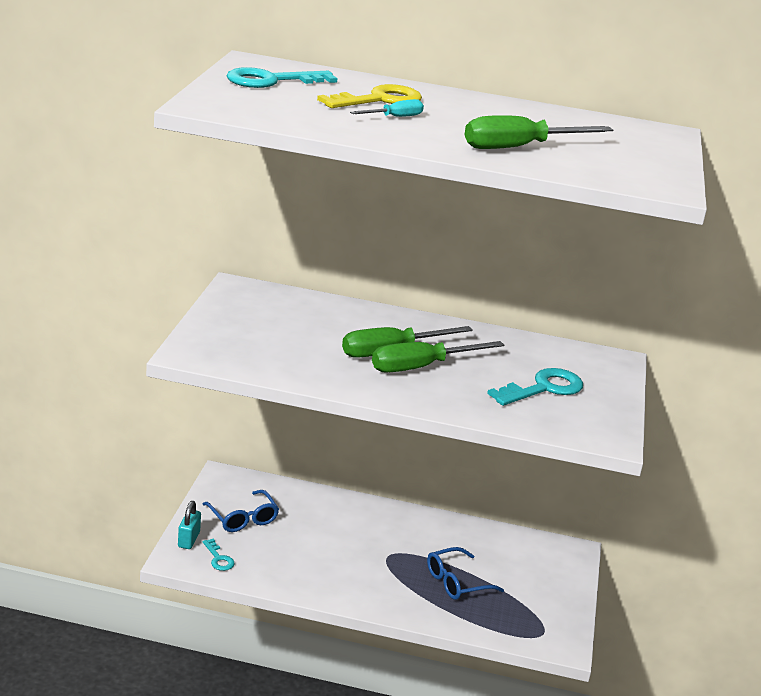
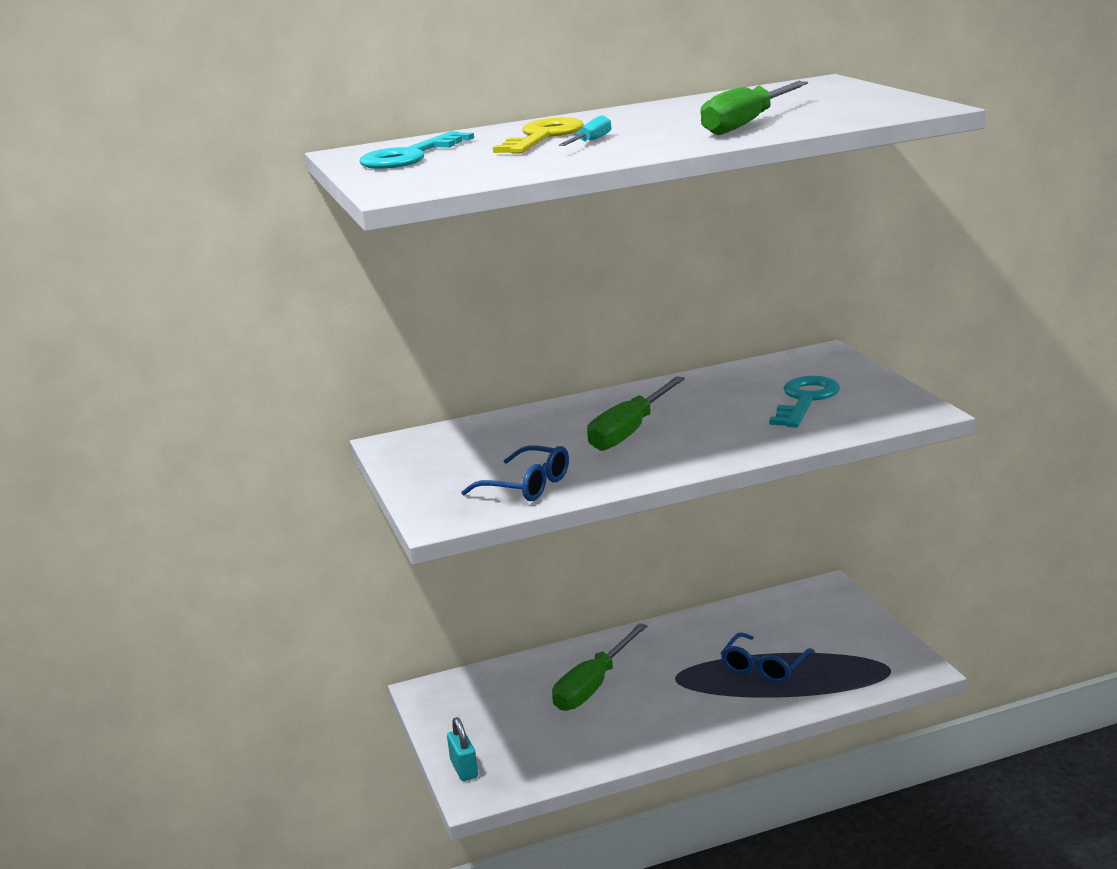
camera: 25 degrees left, 5 degrees down
(218, 558) = (517, 769): turquoise key -> none
(243, 518) = (494, 720): blue glasses -> blue glasses (527, 486)
(421, 367) = (676, 431): green screwdriver -> green screwdriver (593, 686)

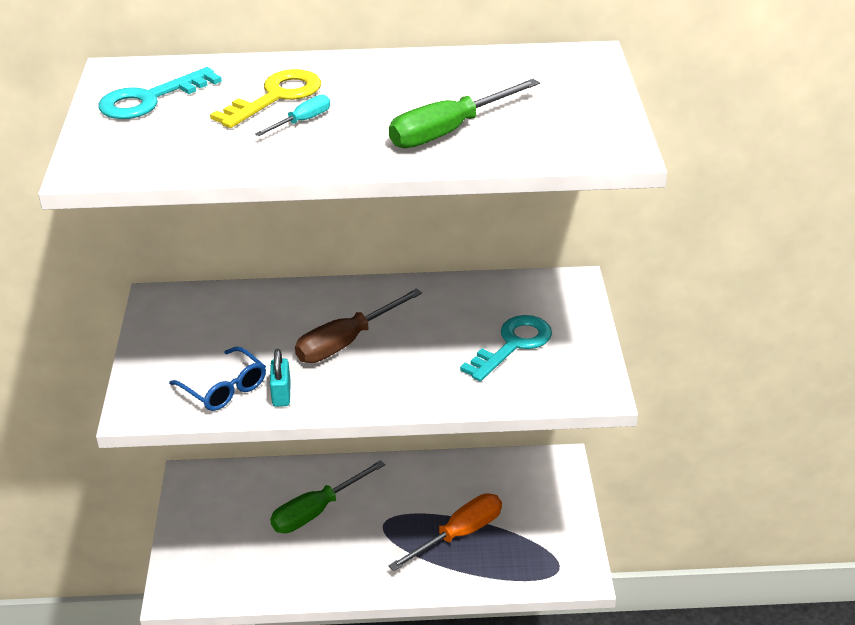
camera: 15 degrees right, 15 degrees up
(464, 769) = (178, 566): turquoise padlock -> turquoise padlock (281, 394)
(630, 431) = (346, 342): green screwdriver -> brown screwdriver
(764, 667) = (459, 534): blue glasses -> orange screwdriver

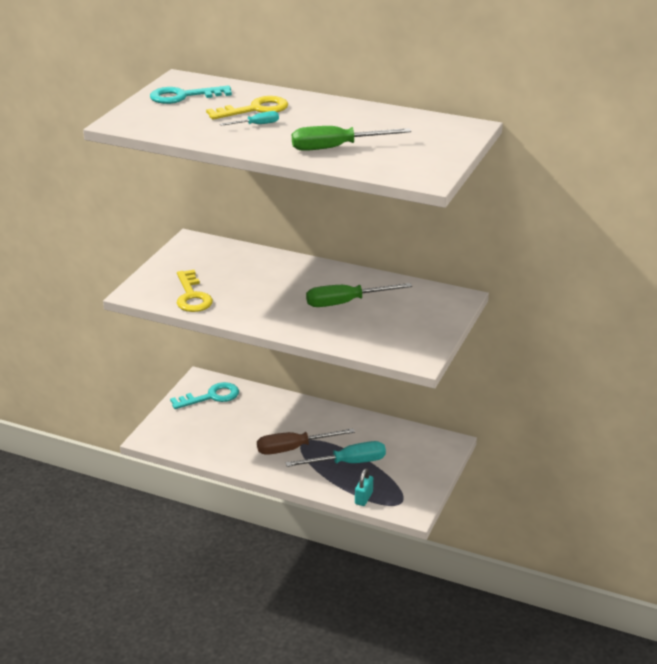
camera: 25 degrees right, 5 degrees down
(224, 388) = (192, 296): blue glasses -> yellow key
(281, 394) = (222, 308): turquoise padlock -> turquoise padlock (363, 498)
(316, 511) = (265, 422): green screwdriver -> green screwdriver (345, 303)
(346, 342) = (284, 291): brown screwdriver -> brown screwdriver (293, 448)
(459, 534) = (348, 463): orange screwdriver -> turquoise screwdriver
(513, 345) = (387, 320): turquoise key -> turquoise key (211, 397)

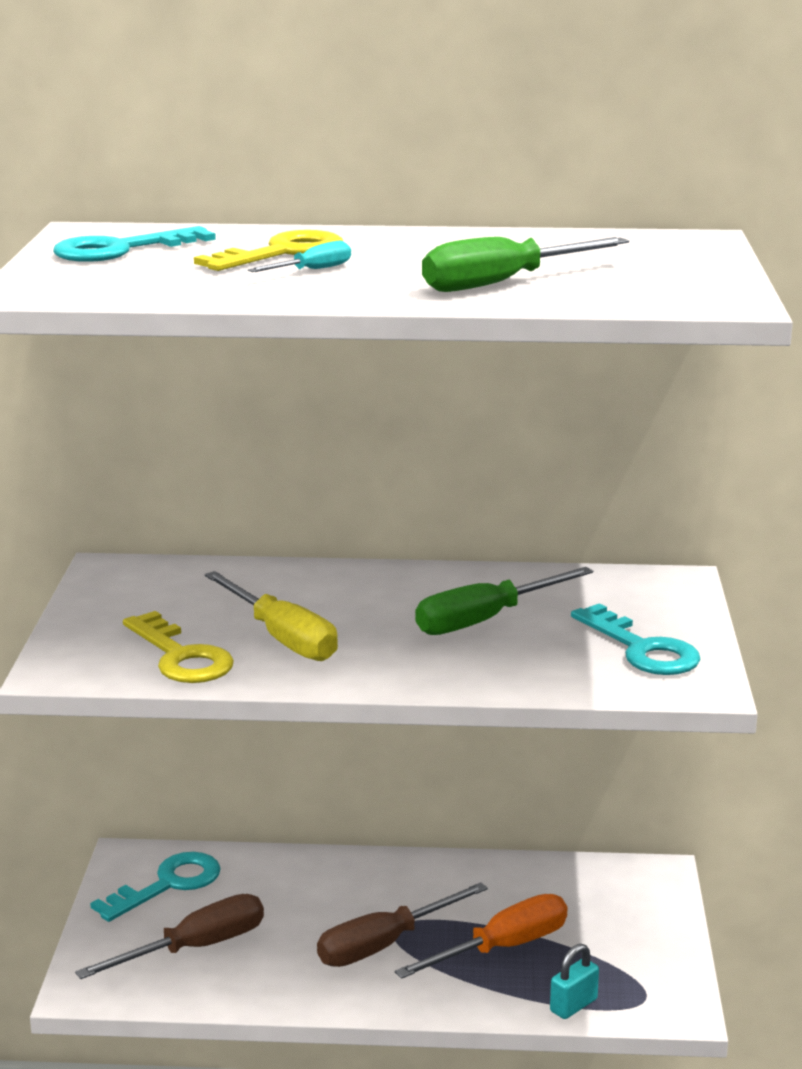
camera: 20 degrees left, 10 degrees down
(207, 430) = (195, 948): none -> brown screwdriver
(244, 295) = (282, 638): none -> yellow screwdriver
(348, 463) = (502, 948): turquoise screwdriver -> orange screwdriver
(363, 498) = (573, 1005): turquoise padlock -> turquoise padlock turned 45 degrees clockwise
(408, 333) = (642, 649): none -> turquoise key

